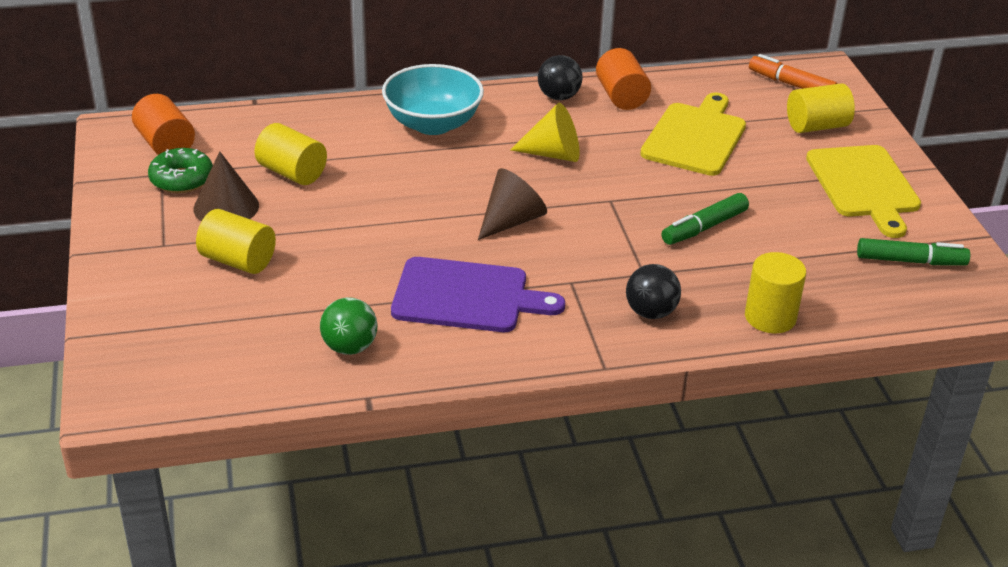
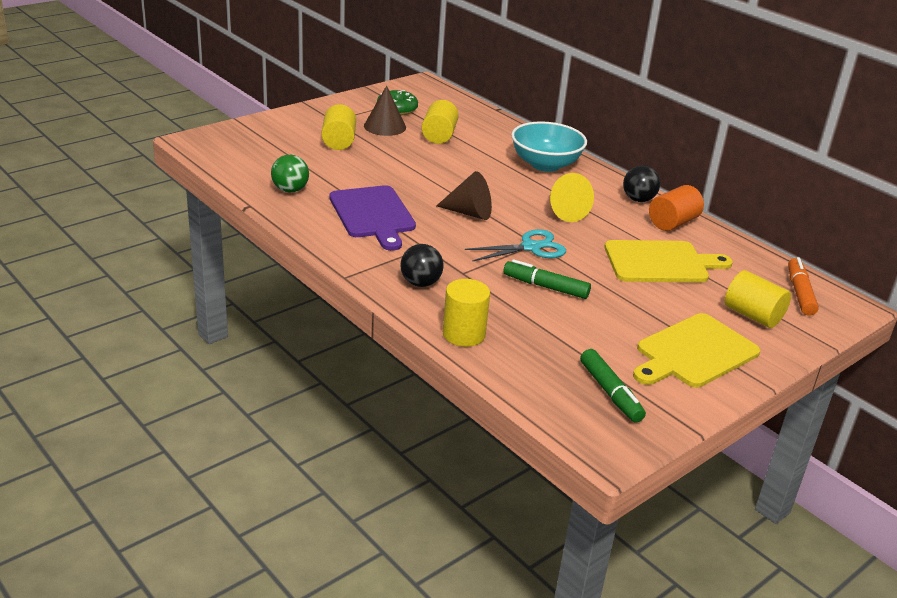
camera: 60 degrees right, 5 degrees down
(165, 144) = (424, 97): orange cylinder -> none
(617, 206) = (531, 247): none -> turquoise scissors

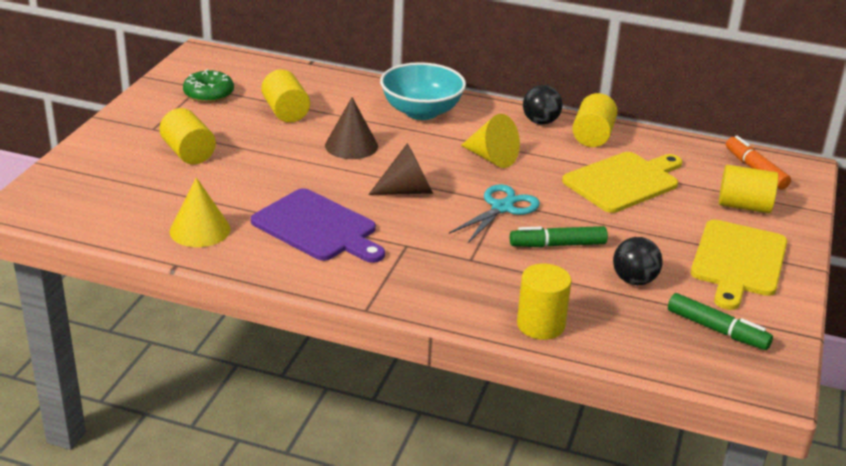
camera: 30 degrees left, 0 degrees up
(290, 190) = (200, 230): green ball -> yellow cone
(385, 126) = (218, 119): brown cone -> brown cone (351, 145)
(420, 283) = (445, 286): black ball -> black ball (634, 280)
(673, 223) = (592, 136): orange cylinder -> yellow cylinder

